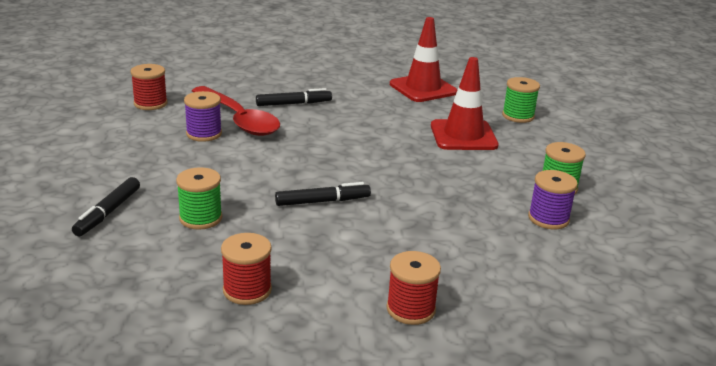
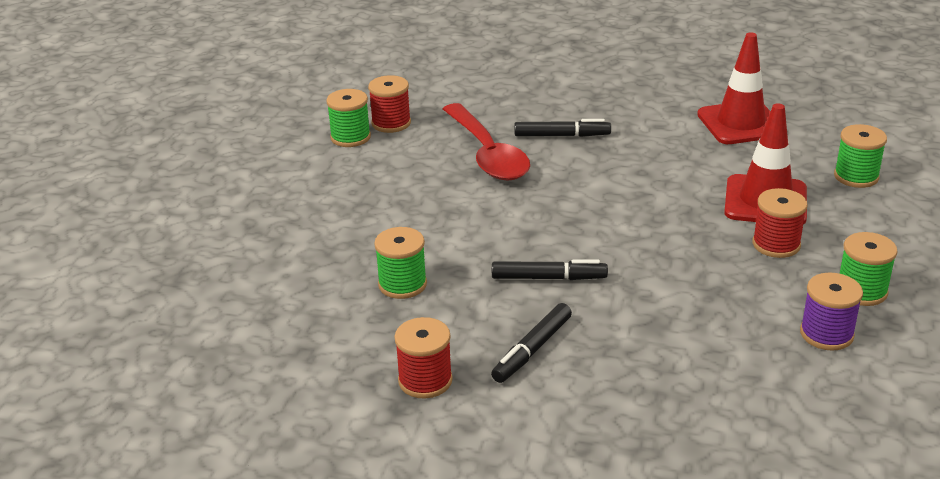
camera: 20 degrees right, 5 degrees up
(108, 212) = (306, 266): black marker -> black marker (532, 350)
(118, 115) = (350, 137): none -> green spool
(204, 134) = (440, 171): purple spool -> none
(410, 309) = (600, 430): red spool -> red spool (776, 244)

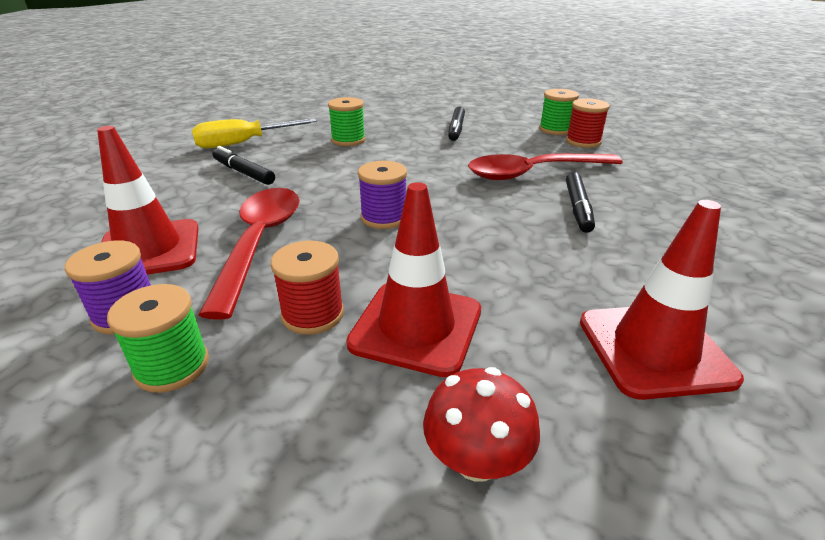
camera: 95 degrees right, 0 degrees up
(425, 380) = (243, 143): red spool -> yellow screwdriver
(549, 278) = (326, 184): black marker -> black marker (456, 129)
(615, 231) = (384, 218): none -> purple spool
(691, 294) = (259, 243): none -> red spoon
(734, 360) = (149, 250): none -> red traffic cone
(856, 176) = (476, 460): green spool -> red mushroom

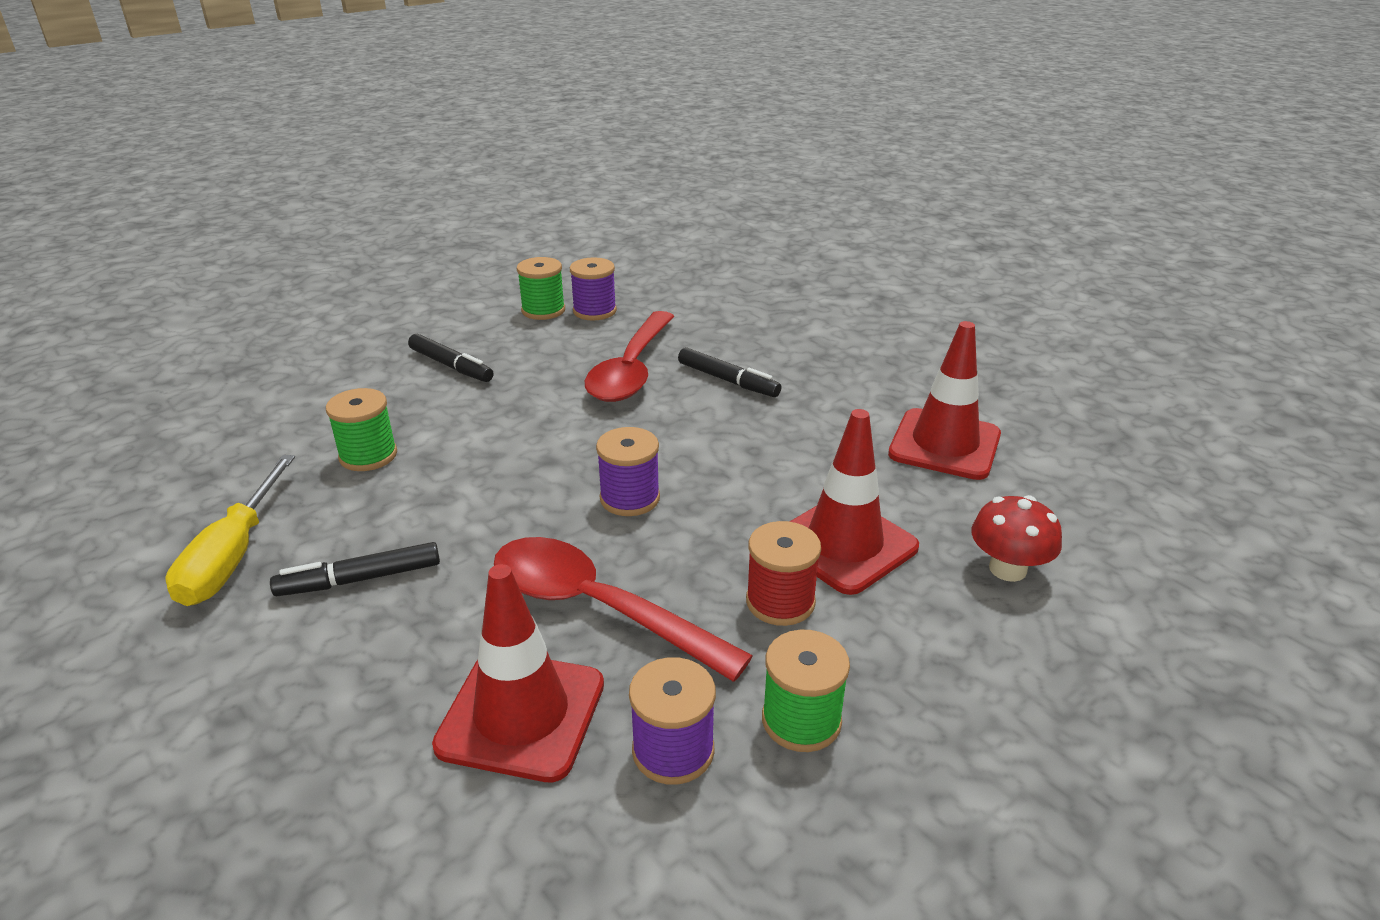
camera: 60 degrees left, 0 degrees up
(583, 142) = (594, 311): red spool -> purple spool

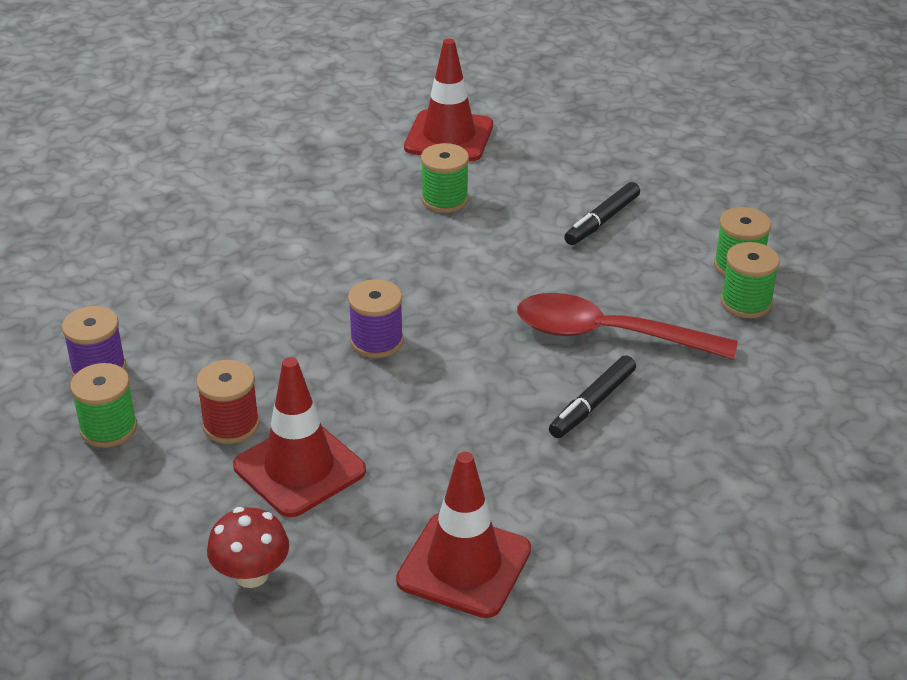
camera: 90 degrees right, 5 degrees up
(233, 556) = (320, 166): yellow screwdriver -> none
(360, 579) = (288, 221): black marker -> none
(521, 714) = (145, 304): red traffic cone -> red traffic cone (449, 136)
(594, 311) = (746, 302): purple spool -> green spool
(597, 608) = (240, 330): red spoon -> none

